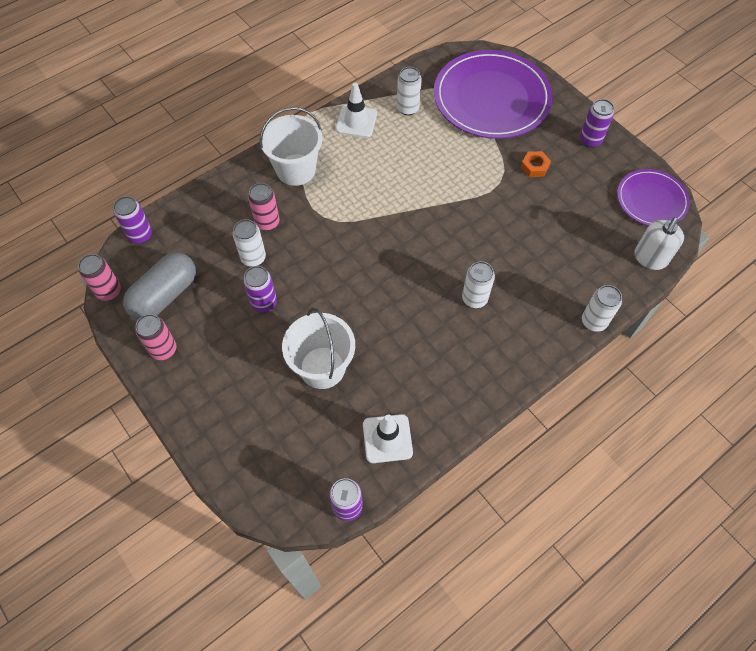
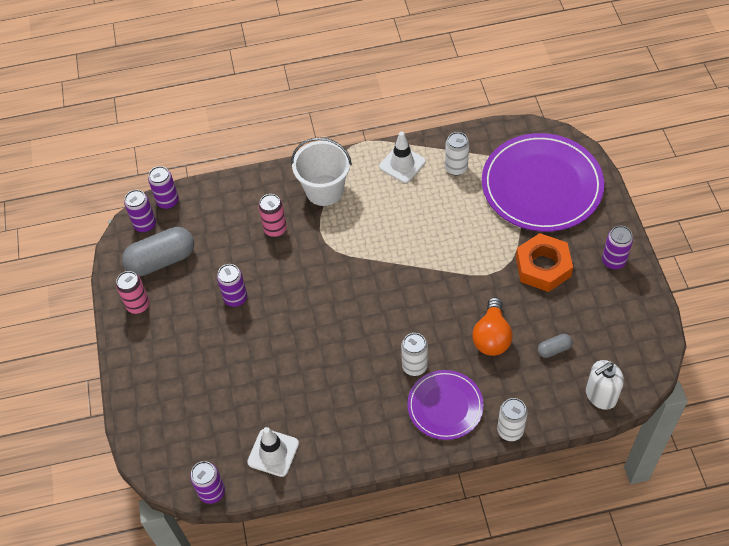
camera: 30 degrees right, 5 degrees down
(109, 291) = (120, 240): pink can -> none
(128, 267) = (145, 225): none -> purple can
(253, 258) = (247, 256): white can -> none
(322, 367) = (253, 372): white bucket -> none
(527, 244) = (491, 337): none -> orange light bulb
(534, 167) = (543, 267): orange nut -> orange nut, size x1.99
(587, 234) = (554, 349): none -> grey capsule
(651, 200) = (638, 341): purple plate -> purple plate (445, 406)

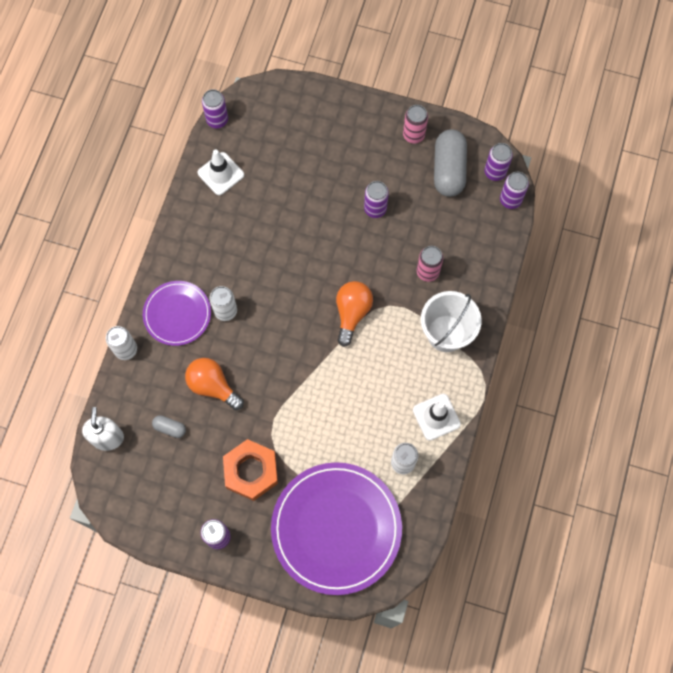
camera: 115 degrees right, 15 degrees up
(350, 265) = (352, 313): none -> orange light bulb
(554, 349) = (170, 428): grey capsule -> grey capsule turned 75 degrees counterclockwise

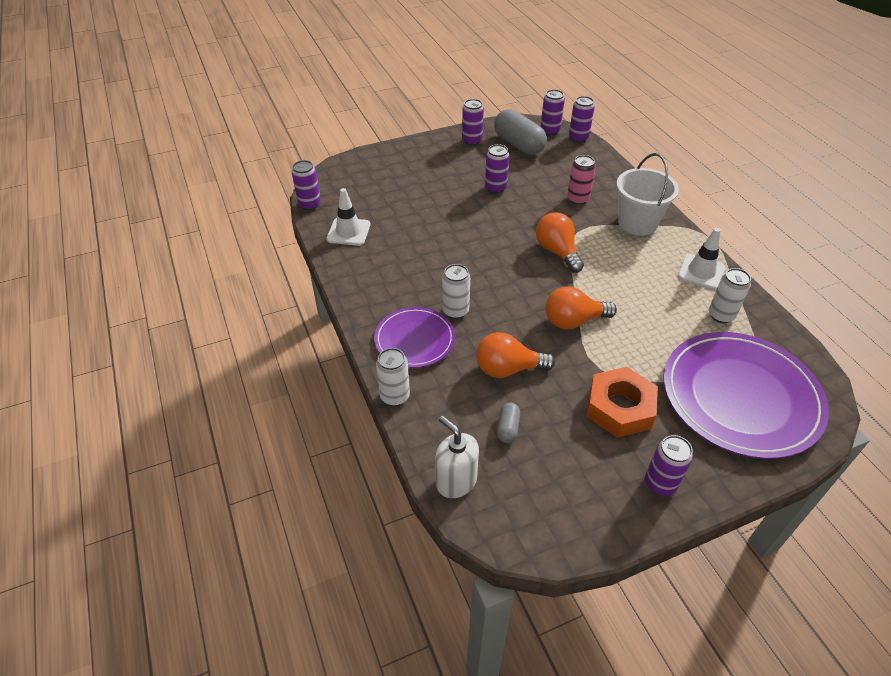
camera: 40 degrees left, 25 degrees down
(170, 428) = (507, 428): grey capsule -> grey capsule turned 60 degrees counterclockwise
(295, 383) = (573, 321): none -> orange light bulb
(413, 135) = (472, 141): pink can -> purple can

